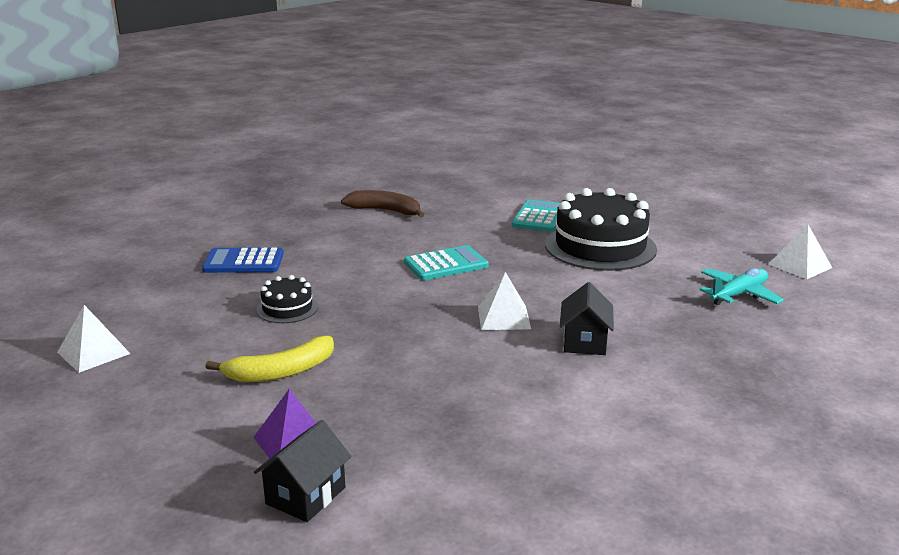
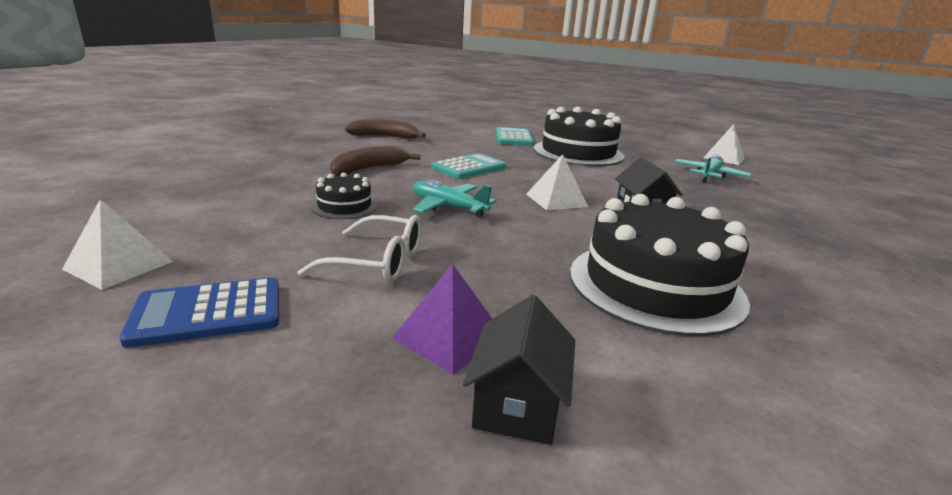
camera: 20 degrees left, 0 degrees up
(243, 262) = (273, 174): blue calculator -> blue calculator (208, 313)
(281, 372) = (378, 262): yellow banana -> white glasses
(337, 260) = (368, 169): none -> brown banana
(383, 317) = (448, 207): none -> turquoise plane
(506, 424) = (655, 285): none -> black cake

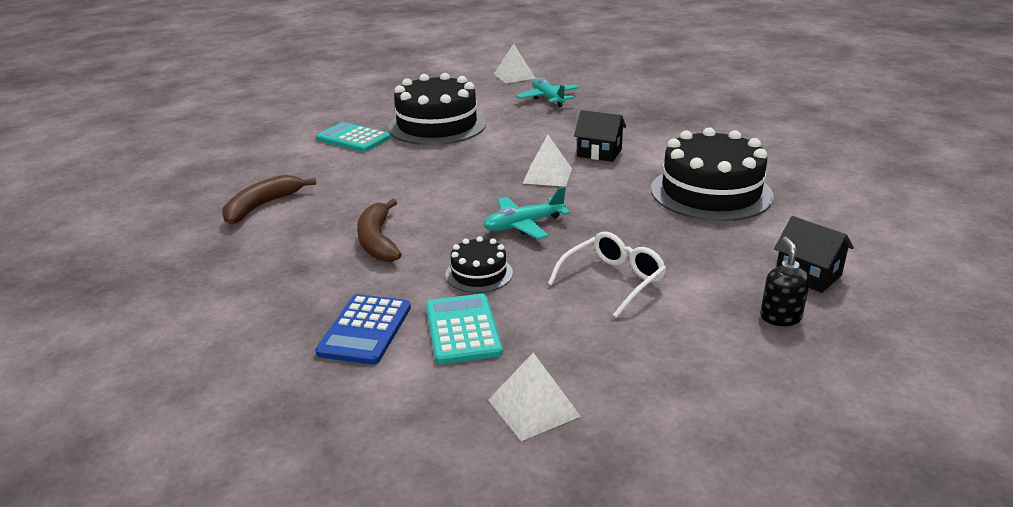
camera: 55 degrees left, 5 degrees up
(208, 313) = (652, 365): blue calculator -> blue calculator (365, 330)
(366, 394) = (780, 317): none -> black soap dispenser
(449, 336) = (734, 277): purple pyramid -> none
(469, 167) = (427, 188): turquoise calculator -> turquoise calculator (462, 329)

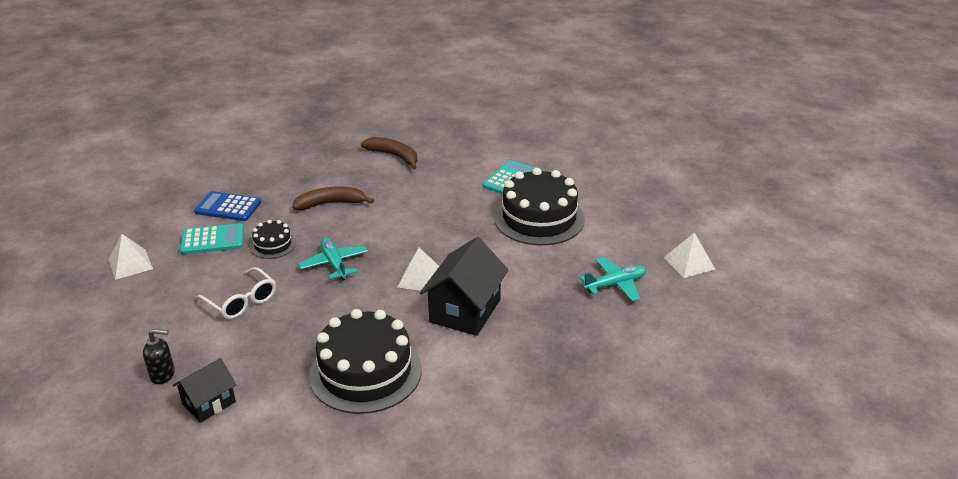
camera: 90 degrees right, 5 degrees up
(599, 153) = (465, 311): black house -> black house, size x1.68

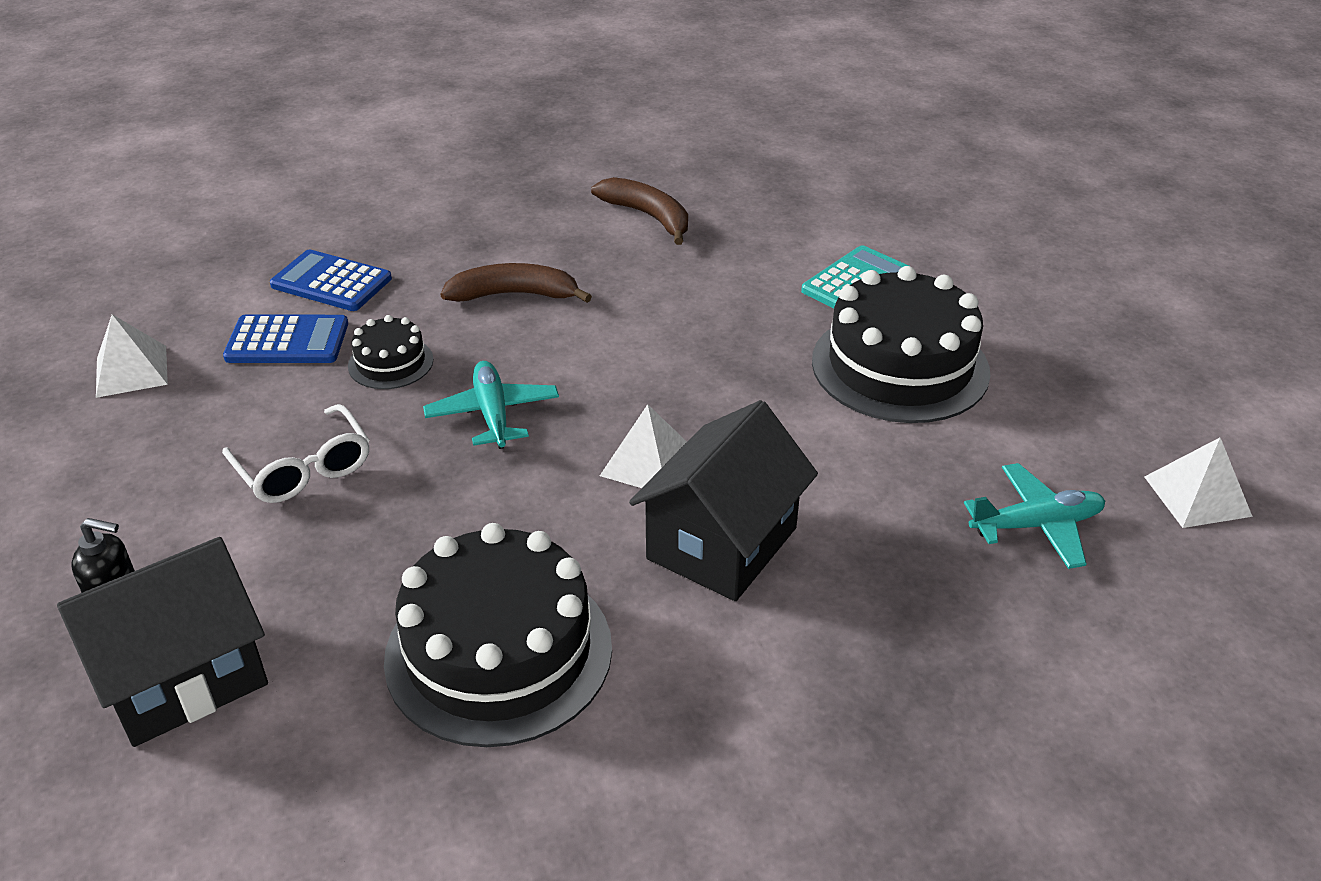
camera: 10 degrees right, 5 degrees up
(209, 403) = (183, 676): black house -> black house, size x1.68
(213, 240) = (287, 341): turquoise calculator -> blue calculator

